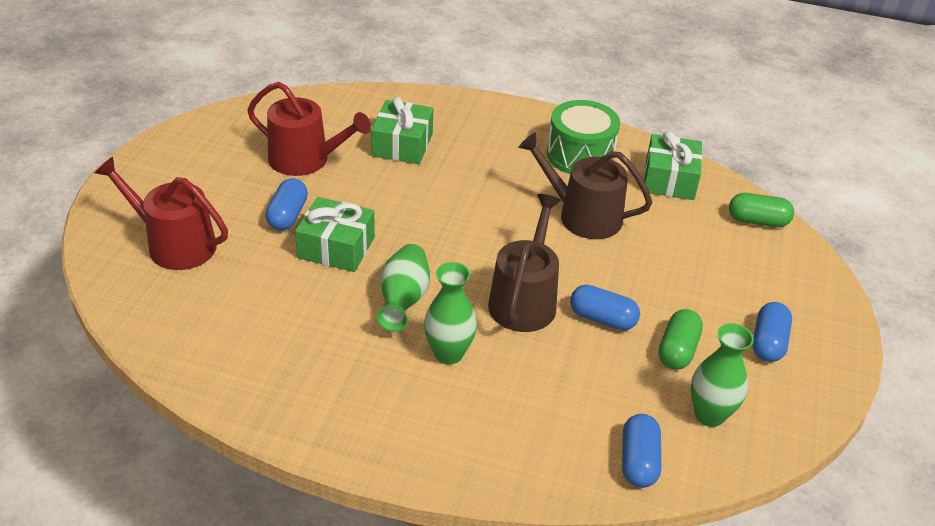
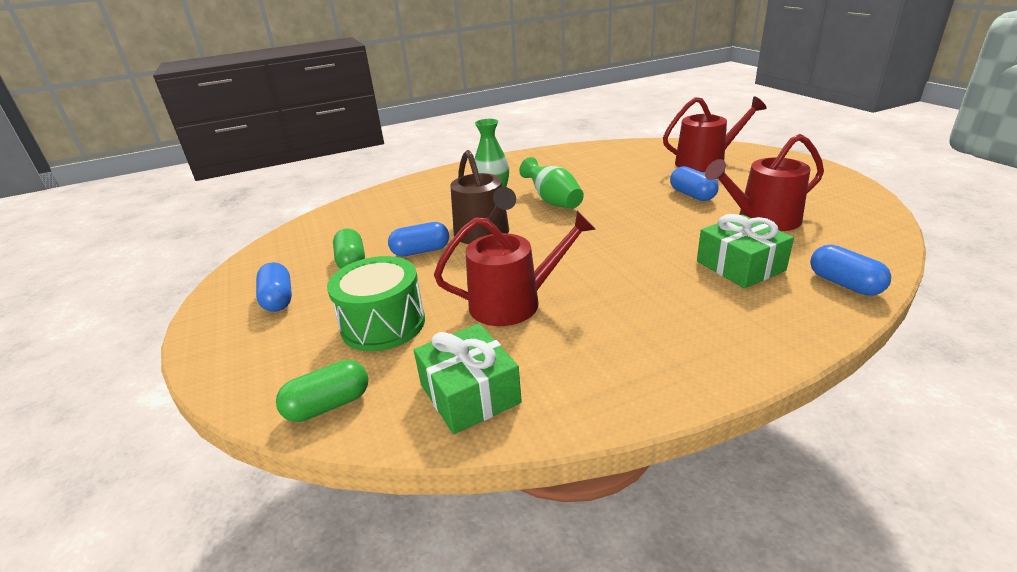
camera: 145 degrees right, 10 degrees down
(336, 247) = (634, 199): green gift -> none
(580, 155) = (595, 358): green drum -> green drum (383, 324)
(582, 215) = (514, 303): brown watering can -> red watering can
(638, 461) = (344, 213): blue capsule -> blue capsule (844, 284)
(709, 415) = (310, 245): green vase -> none

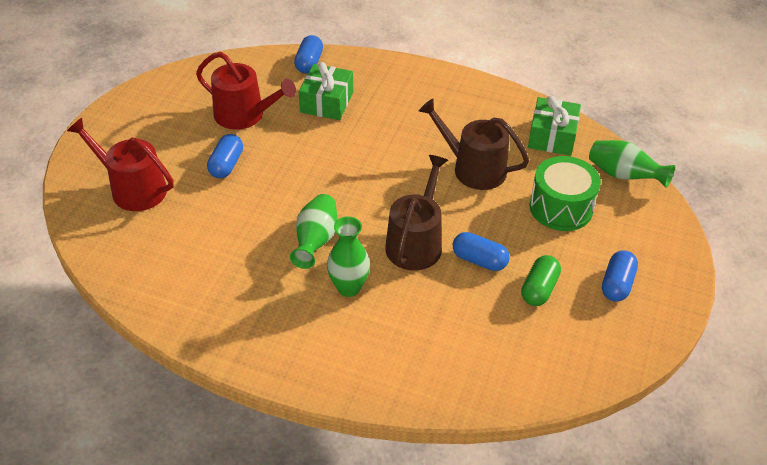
camera: 140 degrees left, 15 degrees up
(328, 405) = (623, 175): green capsule -> green vase
(514, 303) = (473, 168): red watering can -> brown watering can

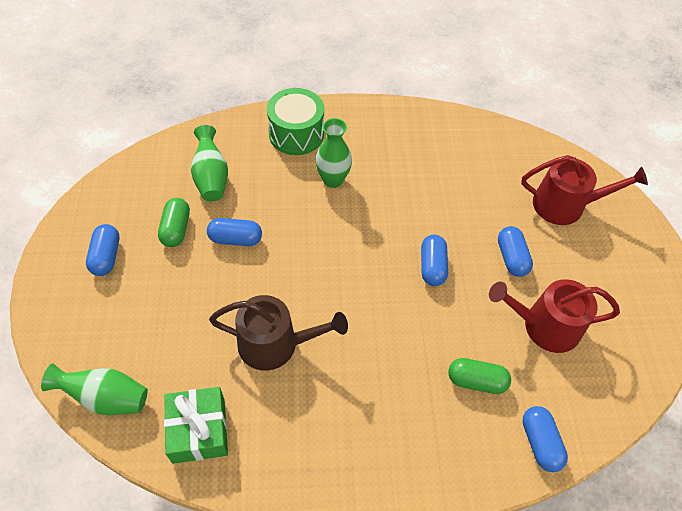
camera: 155 degrees right, 10 degrees up
(303, 180) = (432, 266): none -> blue capsule
(315, 241) = (382, 210): green vase -> green vase (211, 177)
(327, 102) = (476, 381): green gift -> green capsule
(416, 242) = (297, 237): brown watering can -> none
(561, 207) = (171, 325): green drum -> green drum (296, 134)

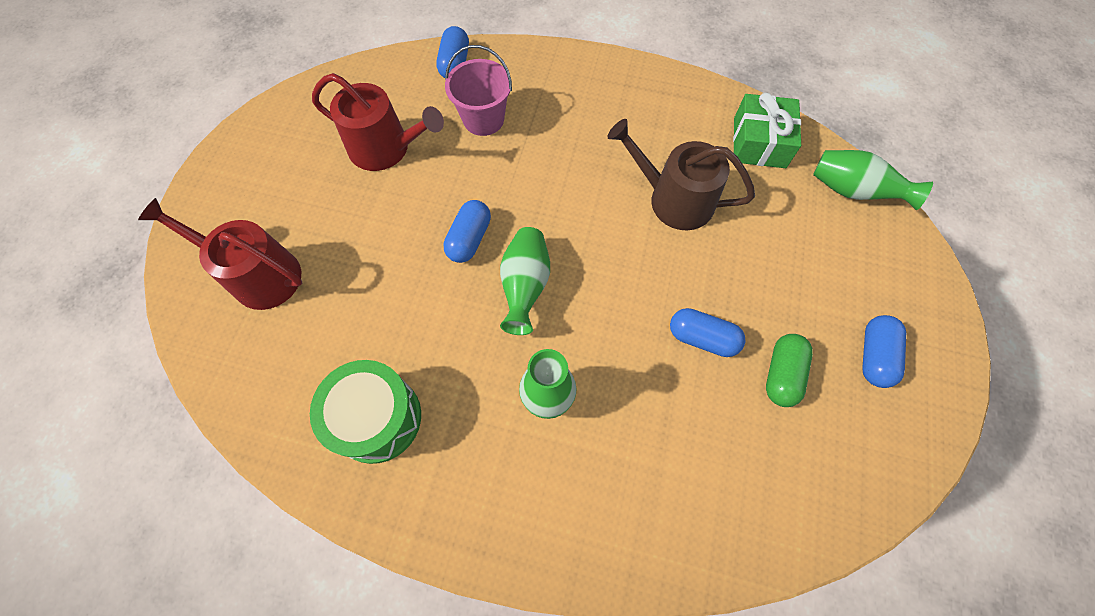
camera: 160 degrees left, 10 degrees up
(211, 177) = (727, 454): green vase -> green vase (525, 286)
(296, 134) = (579, 510): green drum -> green drum (377, 418)
(476, 381) = (483, 119): green capsule -> pink bucket
(511, 258) = (371, 225): blue capsule -> none

